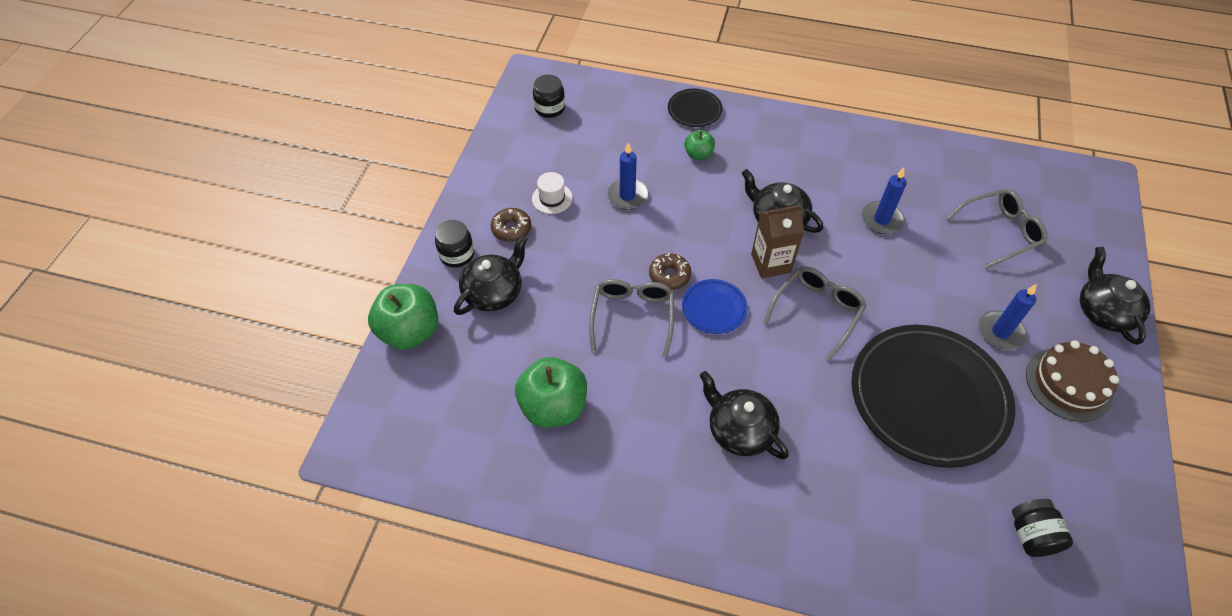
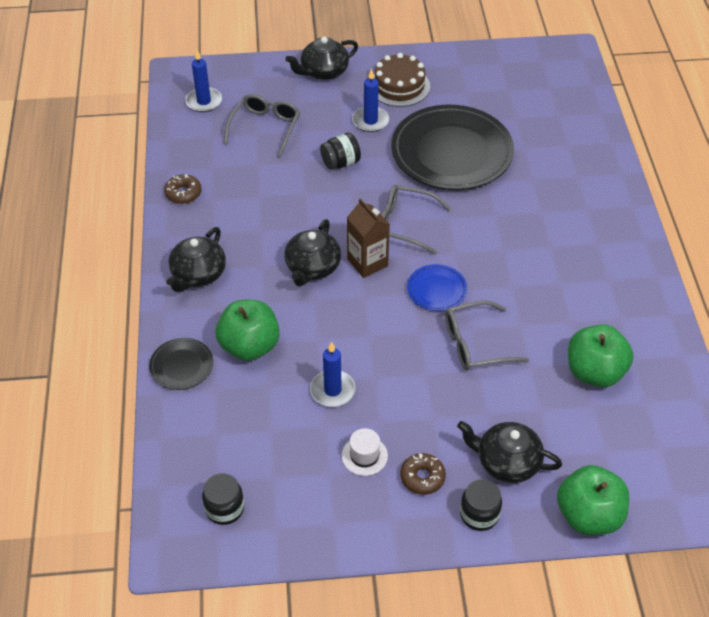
camera: 110 degrees left, 5 degrees down
(669, 275) = (416, 329): brown donut -> brown donut (183, 193)
(698, 154) = (249, 346): green apple -> green apple, size x1.88
(739, 430) = (541, 249): black teapot -> black teapot (198, 274)
(881, 219) = (282, 199): blue candle -> blue candle (204, 101)
(999, 232) = (265, 128): grey glasses -> grey glasses turned 60 degrees clockwise
(1031, 535) = (528, 98): black jar -> black jar (340, 163)

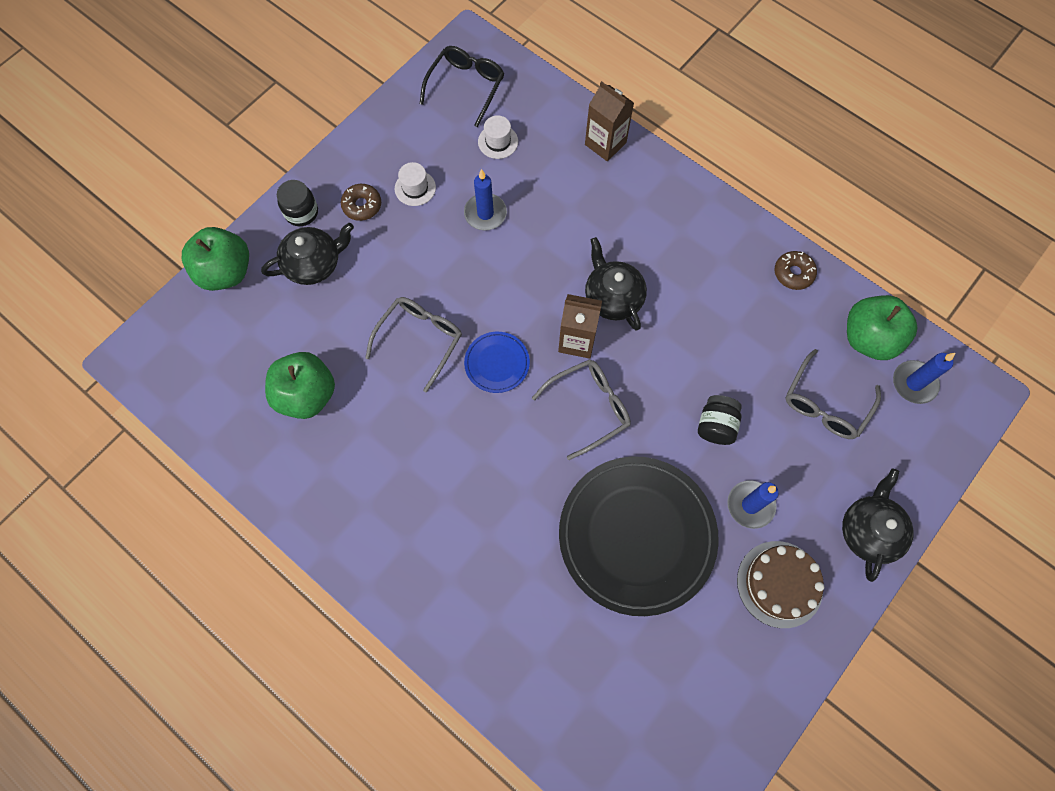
camera: 135 degrees right, 20 degrees up
(181, 366) = (605, 143): black plate -> brown carton
(198, 274) = (686, 216): black teapot -> none
(224, 508) = (466, 87): black jar -> black glasses
(249, 346) = (579, 195): green apple -> green apple (868, 338)
(257, 437) = (498, 141): none -> white hat
(265, 128) = (825, 404): grey glasses -> grey glasses turned 60 degrees clockwise

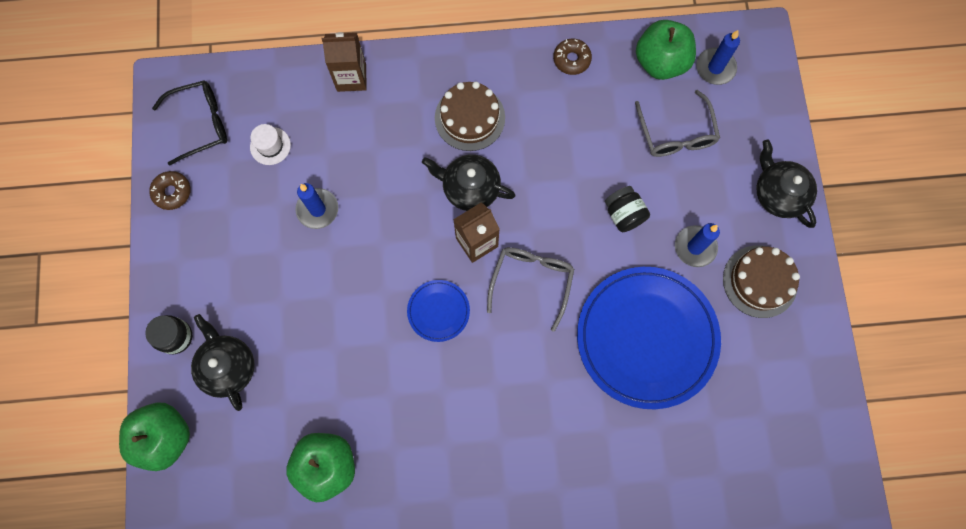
camera: 45 degrees left, 5 degrees up
(314, 264) = (228, 366): black teapot -> black teapot turned 45 degrees counterclockwise
(362, 205) = (217, 288): brown donut -> brown donut (172, 192)
(415, 188) = (244, 238): white hat -> none
(420, 340) = (367, 346): grey glasses -> none
(466, 87) = (201, 124): black glasses -> black glasses turned 90 degrees clockwise
(636, 535) = (646, 338): black plate -> blue plate
(665, 247) = (470, 118): none -> brown cake

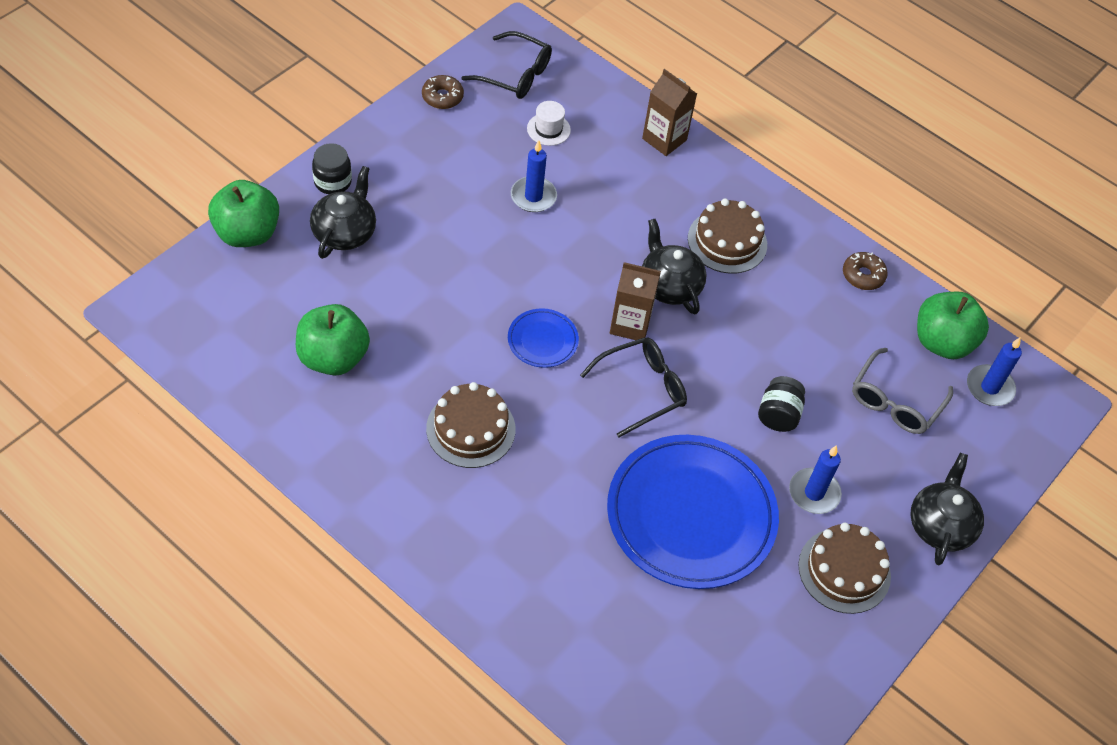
camera: 40 degrees right, 20 degrees down
(464, 421) = (470, 429): none -> brown cake
(531, 281) = (642, 389): grey glasses -> black glasses

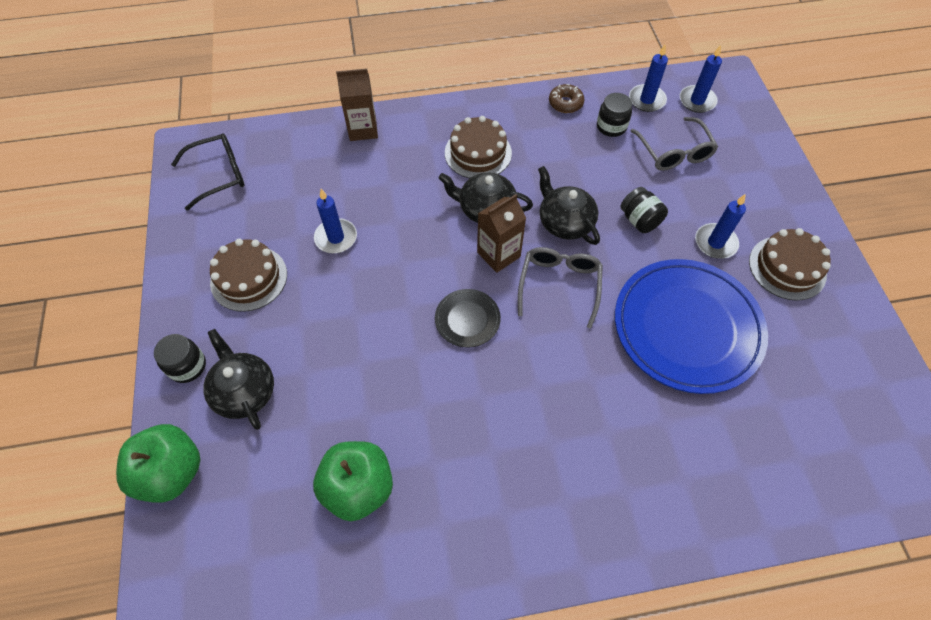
camera: 45 degrees left, 5 degrees up
(442, 97) = (188, 233): brown donut -> none
(470, 429) = (508, 426): brown cake -> brown cake (249, 278)
(542, 340) = (467, 319): blue plate -> black plate
(548, 129) = (287, 188): white hat -> none
(642, 389) = (559, 285): black glasses -> grey glasses
(872, 330) = (611, 127): none -> black jar
(940, 525) = (783, 193): black teapot -> black teapot (565, 222)
(942, 342) = (646, 100): green apple -> blue candle

